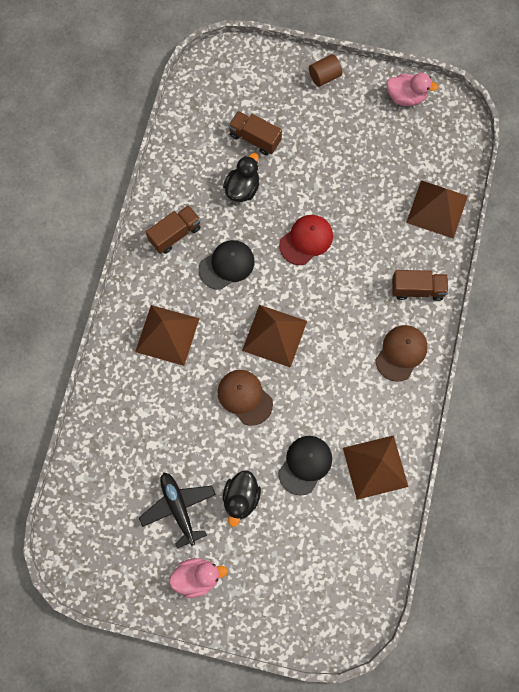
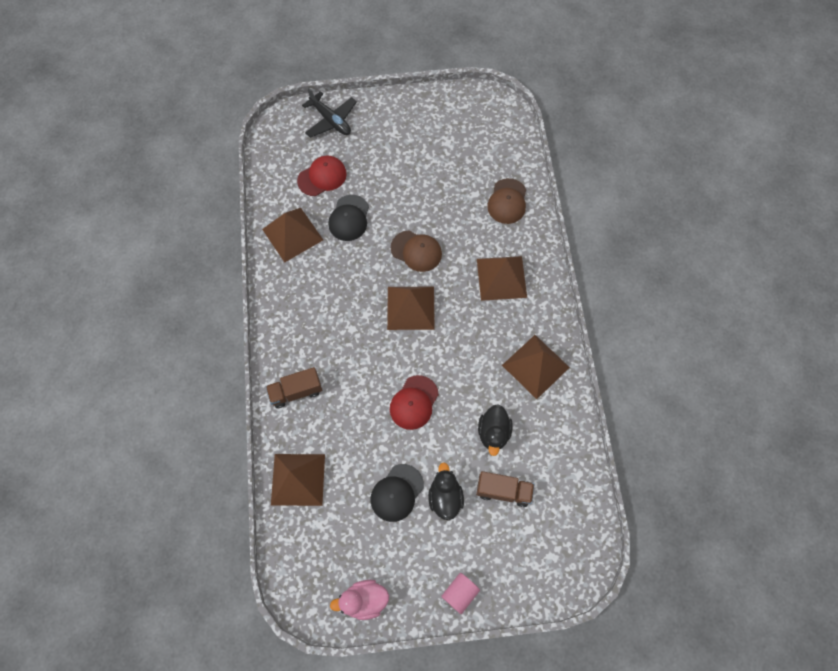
camera: 160 degrees right, 5 degrees down
(175, 234) = (535, 366): brown truck -> brown pyramid
(178, 508) = (435, 159): black plane -> black plane (331, 120)
(197, 577) = (402, 122): pink duck -> none
(226, 265) = (477, 354): black cap -> black cap (397, 492)
(241, 498) = (390, 180): black duck -> black duck (445, 497)
(319, 532) = (322, 177): none -> red cap
(324, 76) = (460, 593): brown cylinder -> pink cylinder
(401, 353) = (296, 330): brown cap -> brown cap (507, 201)

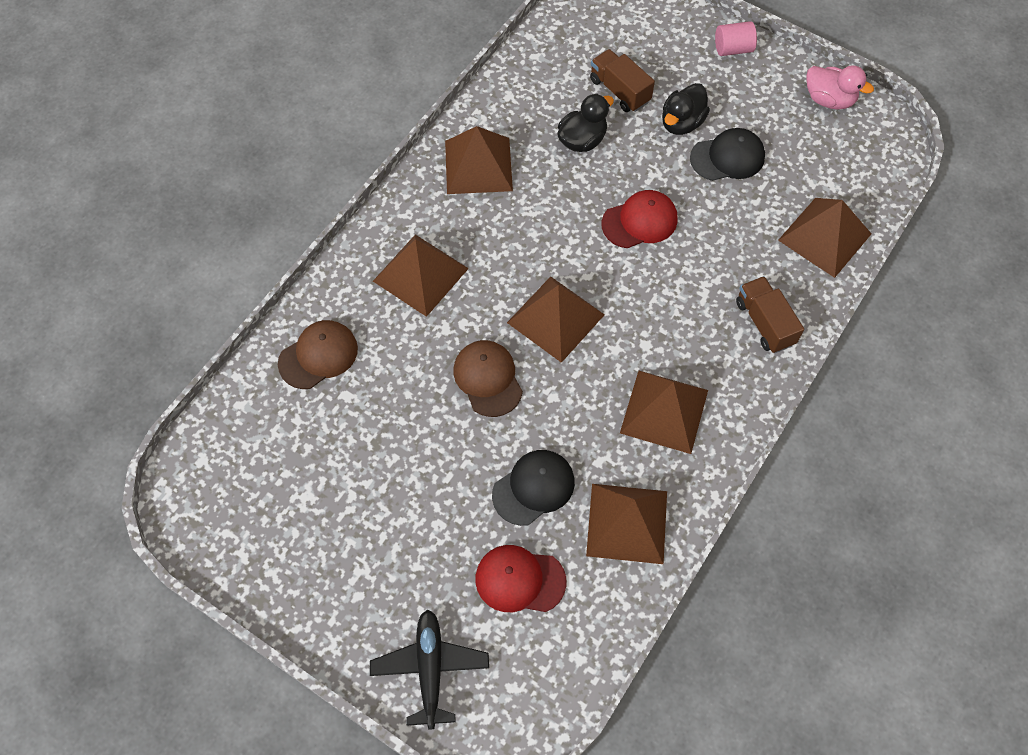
camera: 140 degrees left, 5 degrees down
(296, 391) = (764, 323): brown truck -> brown truck turned 135 degrees counterclockwise
(315, 300) = (664, 411): none -> brown pyramid

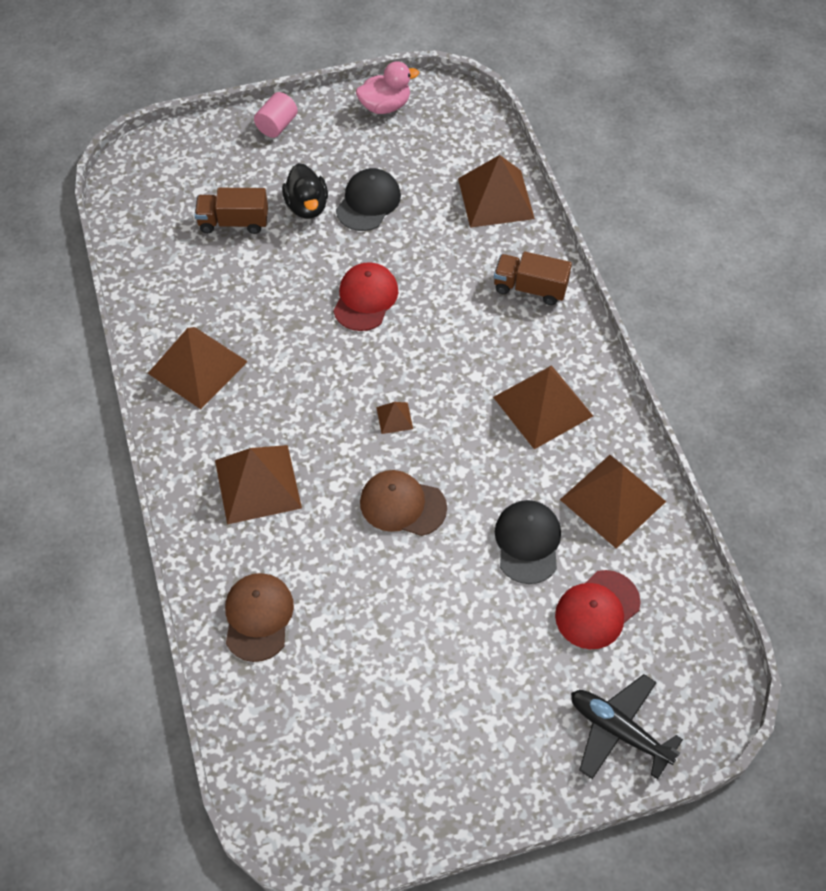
camera: 50 degrees left, 5 degrees down
(556, 318) = (394, 418): brown pyramid -> brown pyramid, size x0.44
(582, 140) = (252, 280): black duck -> none

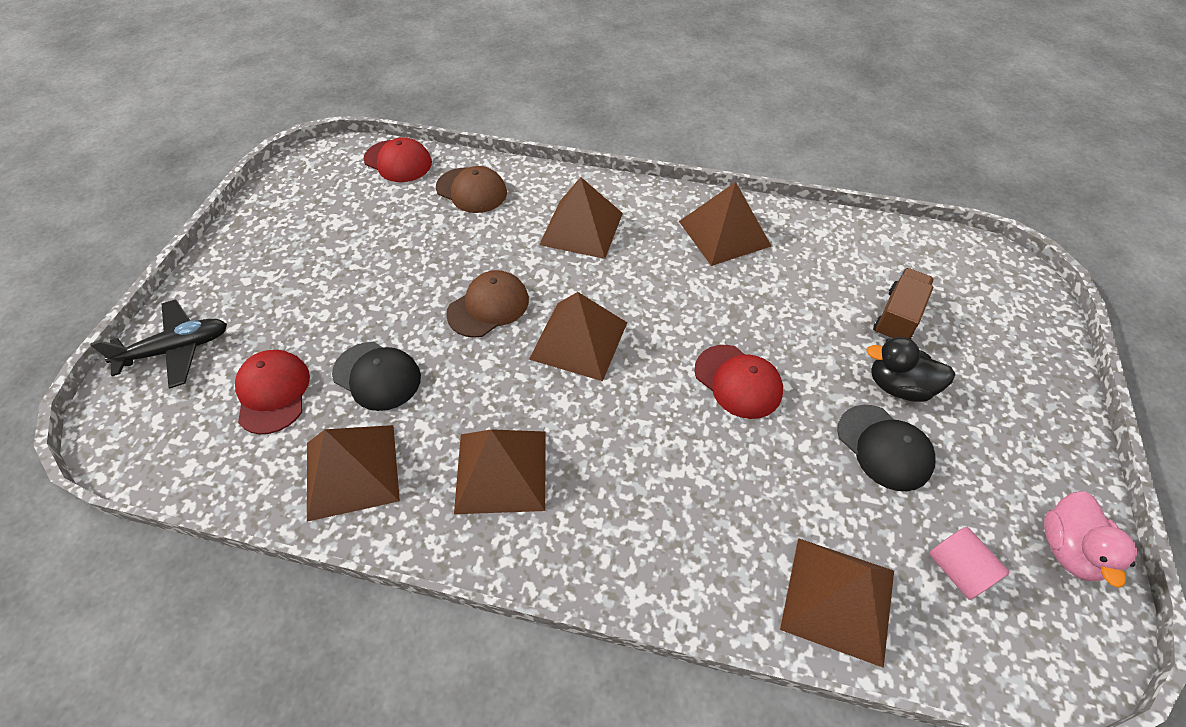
camera: 120 degrees right, 5 degrees down
(252, 730) = (398, 161): none -> red cap
(277, 125) = (1050, 411): pink cylinder -> pink cylinder (957, 570)
(394, 418) = (579, 340): brown pyramid -> brown pyramid, size x2.27
(530, 288) = (665, 553): brown truck -> none

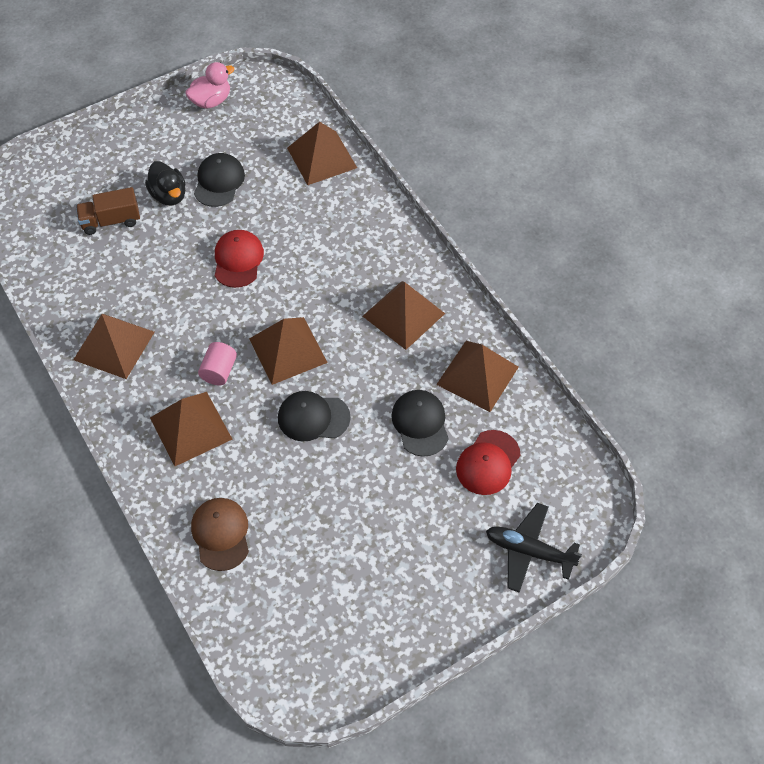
camera: 135 degrees left, 5 degrees up
(398, 161) = (241, 624): red cap -> none
(488, 306) = (313, 417): brown cap -> black cap
(957, 570) = (263, 129): pink cylinder -> pink cylinder (219, 371)

